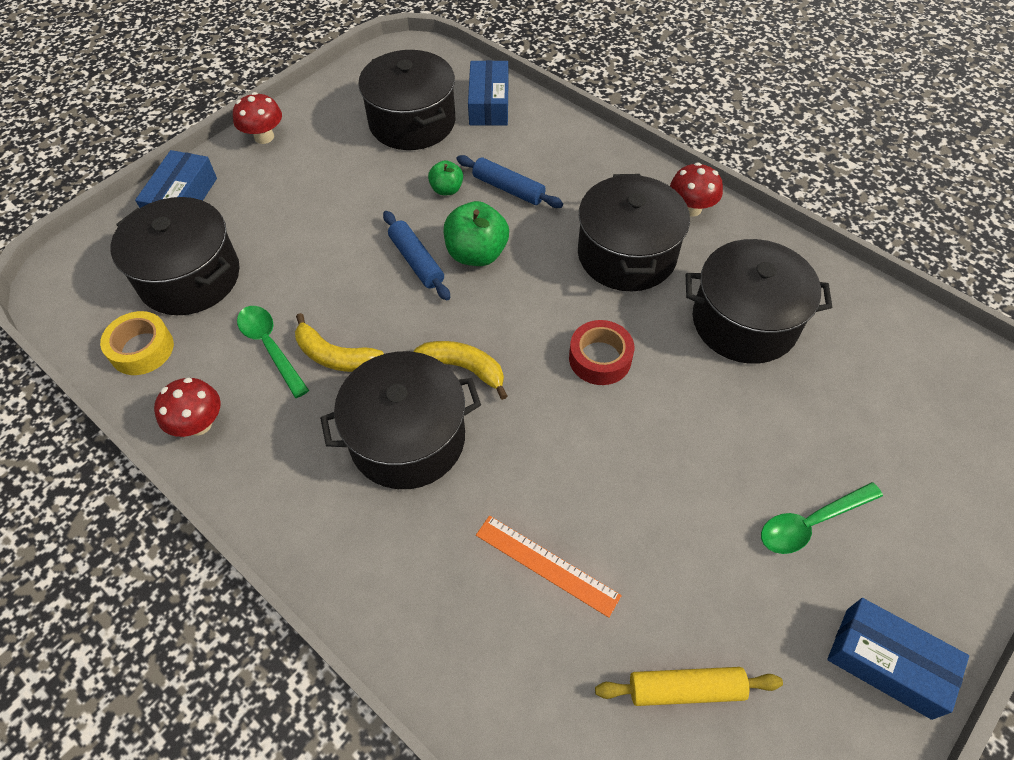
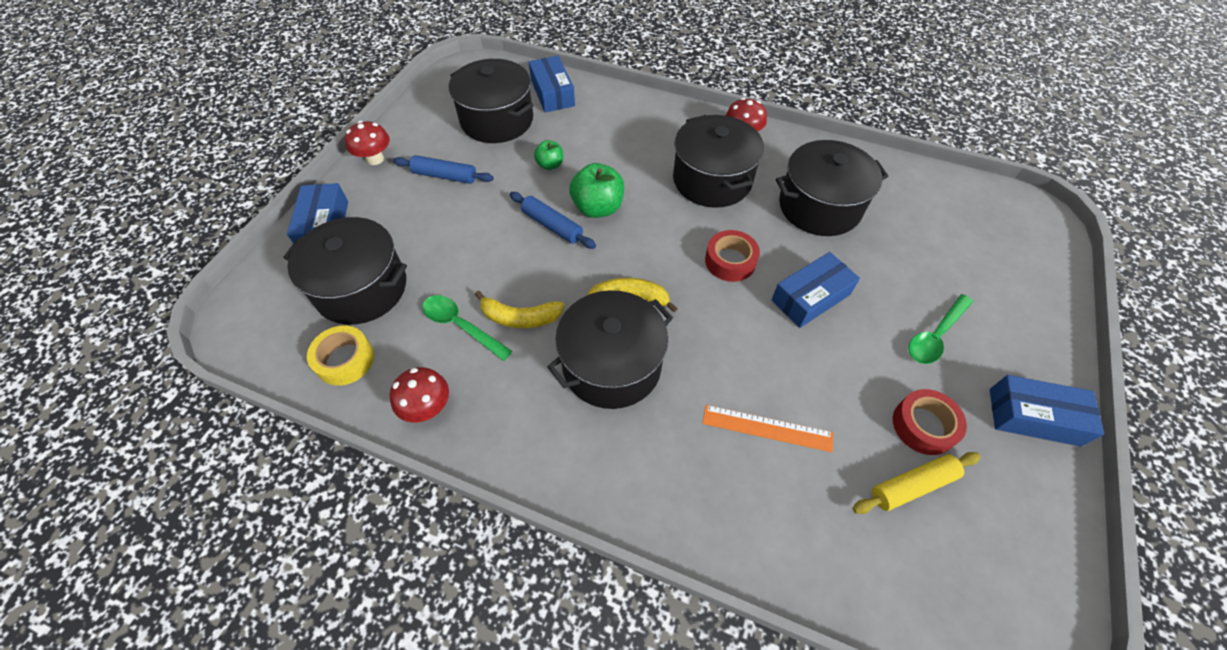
camera: 20 degrees left, 0 degrees up
(508, 189) = (598, 153): blue rolling pin -> blue rolling pin (444, 176)
(676, 429) = (810, 297): none -> blue box
(737, 625) = (923, 426): none -> red tape

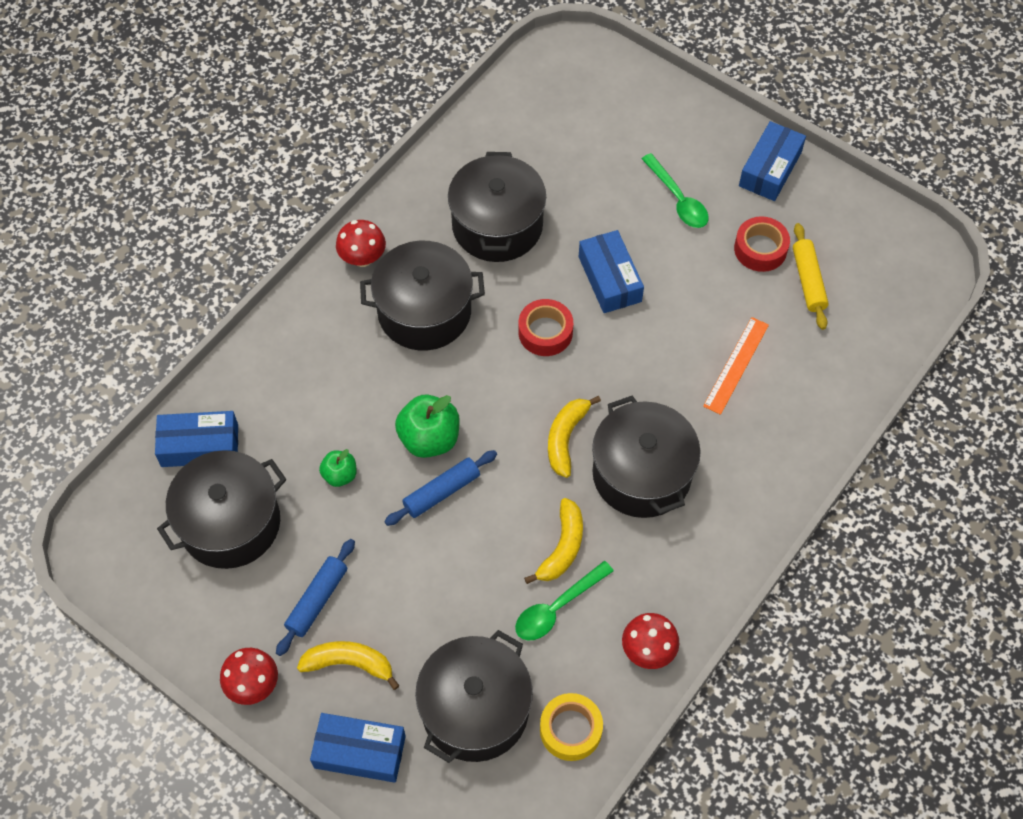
camera: 75 degrees left, 5 degrees up
(395, 204) = (349, 663): none -> yellow banana

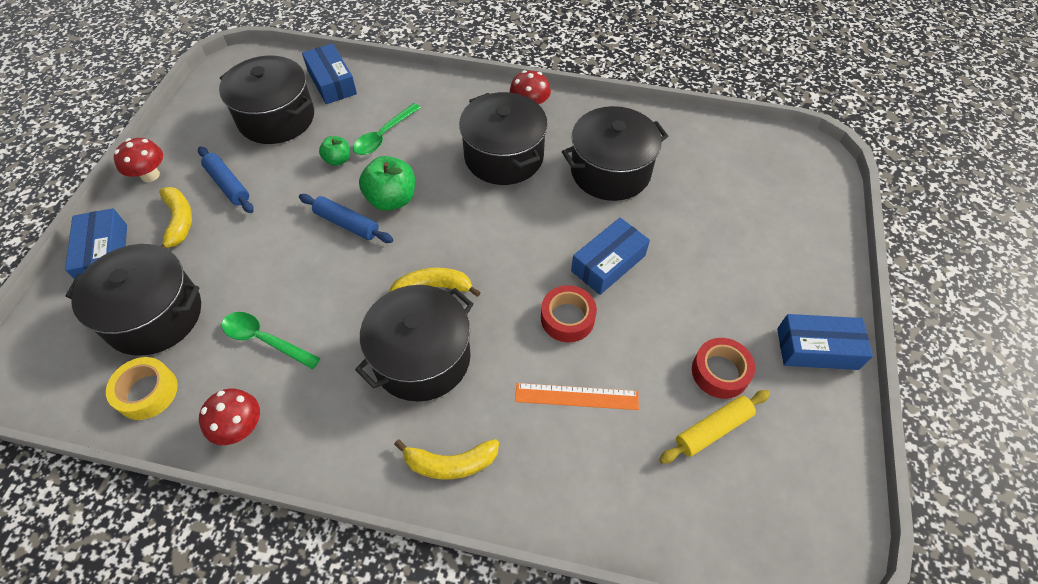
camera: 65 degrees right, 5 degrees down
(317, 600) = (228, 185): blue rolling pin -> blue rolling pin turned 45 degrees clockwise
(545, 332) = (528, 237): red tape -> red tape (567, 318)
(562, 547) = (324, 323): yellow banana -> yellow banana (450, 463)
(678, 199) = (726, 285): green spoon -> green spoon (383, 136)

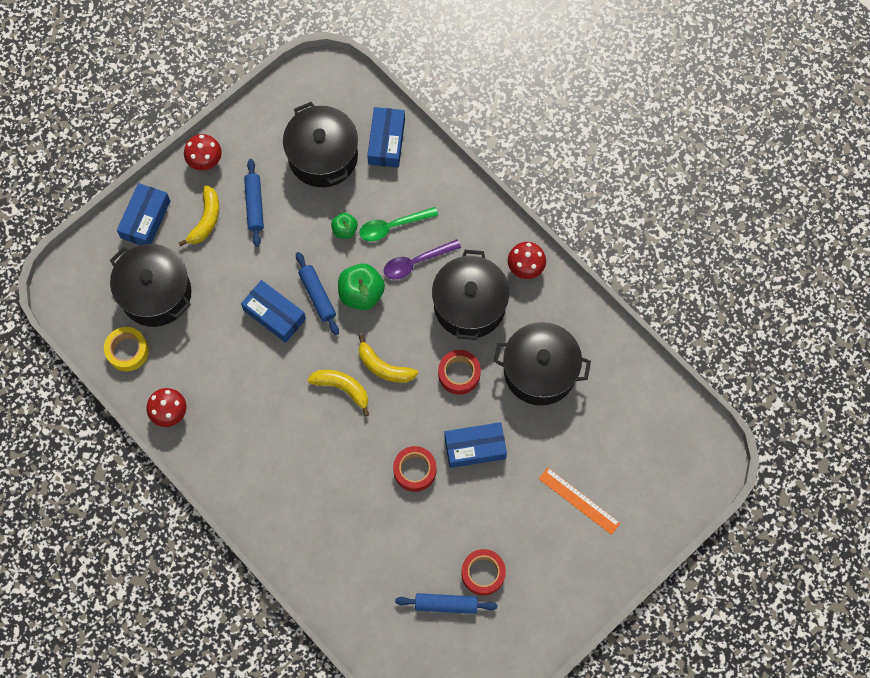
camera: 35 degrees right, 15 degrees up
(264, 339) = (214, 358): green spoon -> none
(422, 358) = (303, 436): black pot -> none
(427, 150) = (416, 262): none -> purple spoon
(450, 463) = (275, 517): yellow banana -> yellow banana (384, 367)
(540, 212) = (459, 374): none -> red tape
(576, 396) = (380, 527): orange ruler -> orange ruler (579, 500)
(713, 430) = (446, 604): yellow rolling pin -> blue rolling pin
(817, 348) = (561, 602): blue box -> blue box (274, 314)

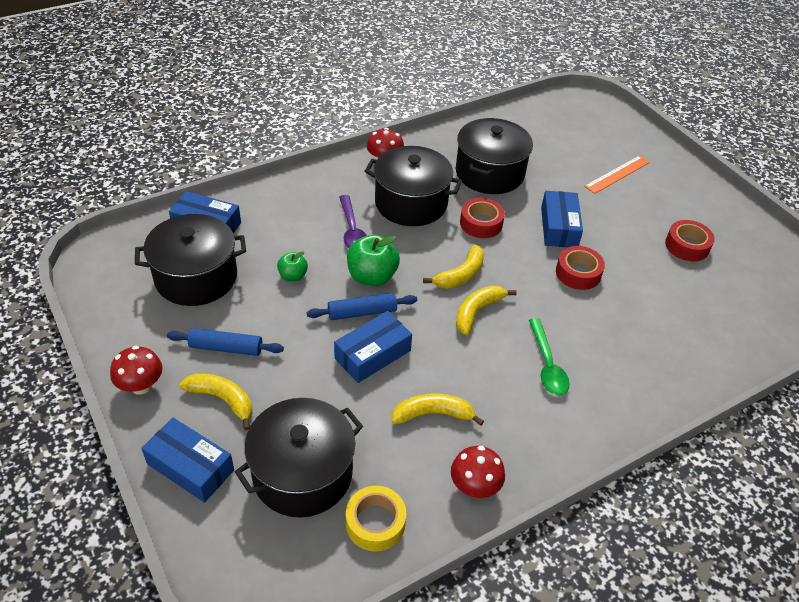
camera: 80 degrees left, 25 degrees down
(226, 372) = (433, 414): none -> yellow banana
(392, 226) = (305, 239): green spoon -> green spoon (547, 365)
(446, 604) = (720, 277): blue rolling pin -> none

